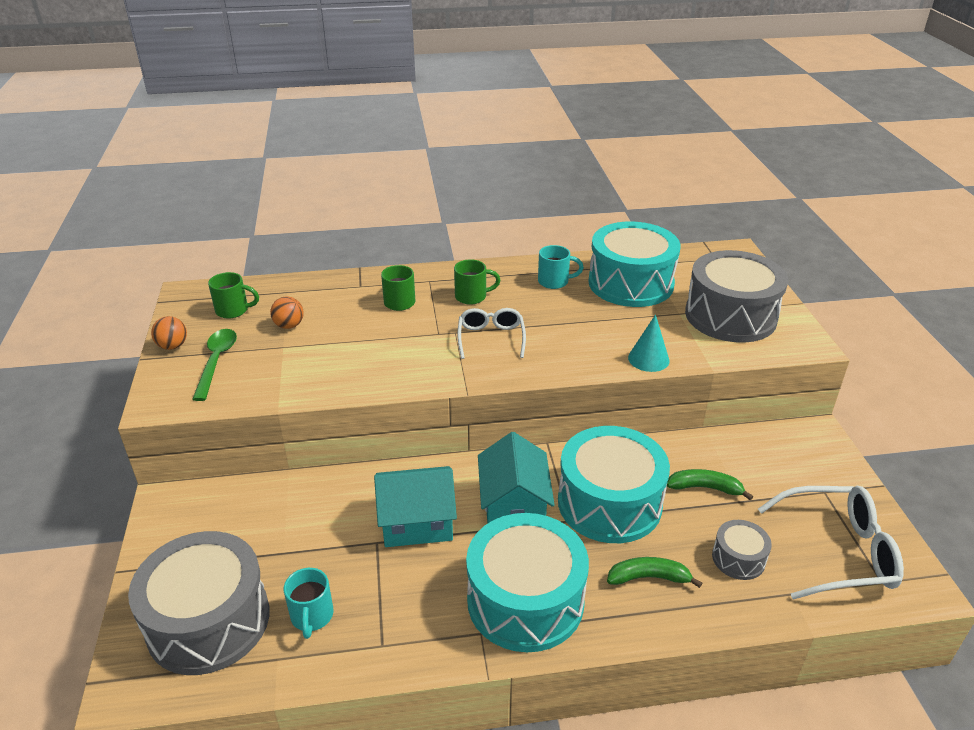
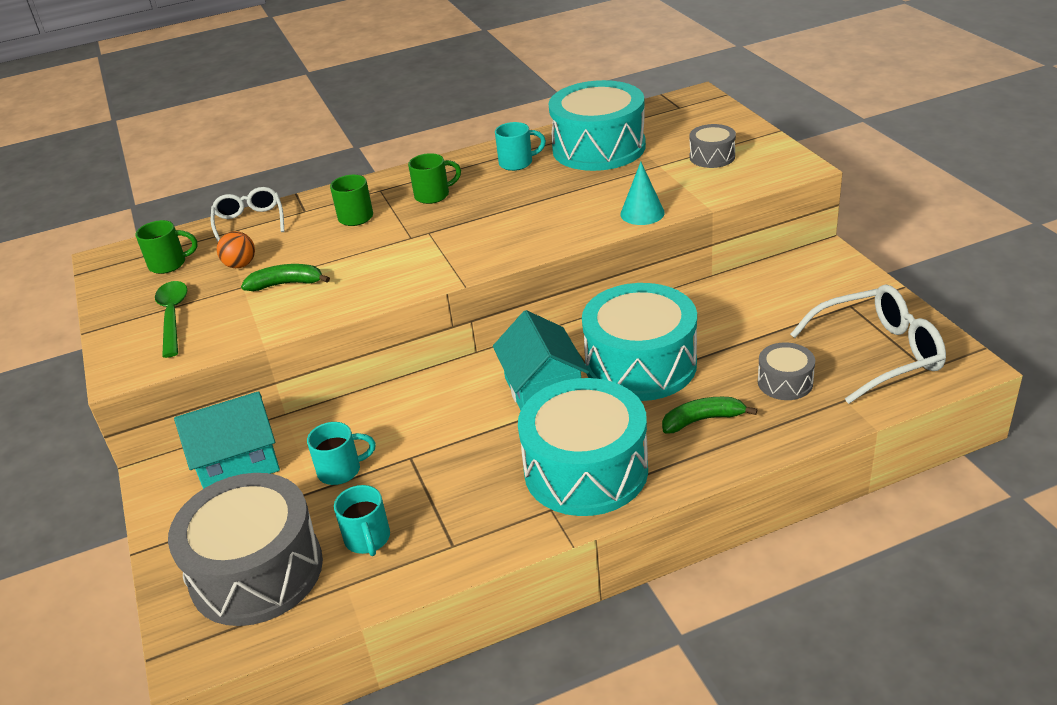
camera: 10 degrees left, 0 degrees up
(173, 346) = (114, 313): orange ball -> none
(314, 539) = (341, 470): none -> turquoise mug
(417, 522) = (446, 429): turquoise house -> turquoise house (238, 463)
(491, 338) = (469, 229): white glasses -> white glasses (250, 222)
(705, 488) = (732, 329): green banana -> green banana (286, 284)
(730, 316) = (712, 157): grey drum -> grey drum, size x0.47

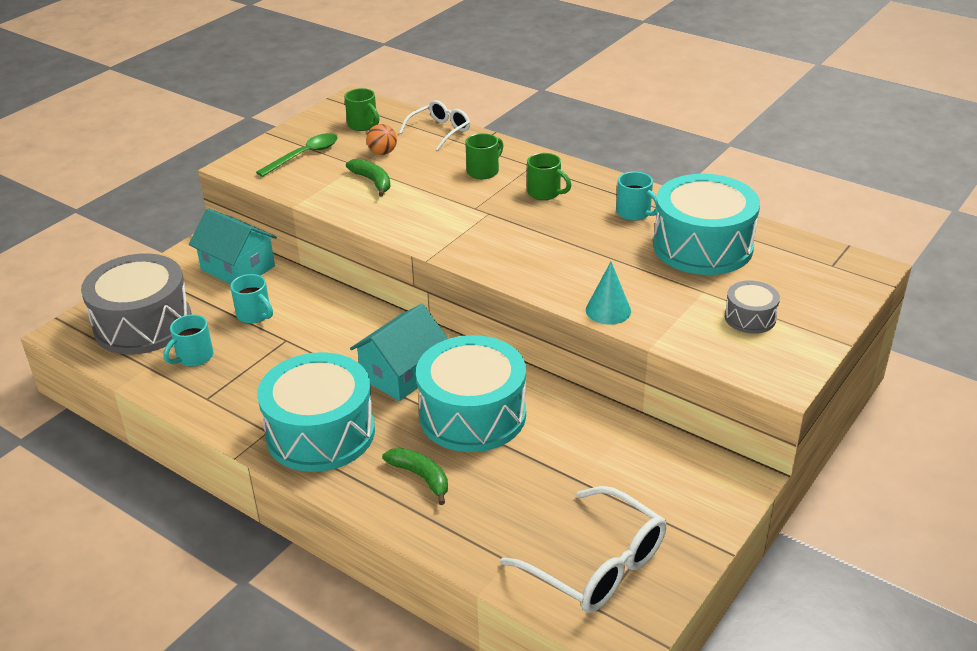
camera: 55 degrees right, 0 degrees up
(785, 382) = (507, 512): grey drum -> none

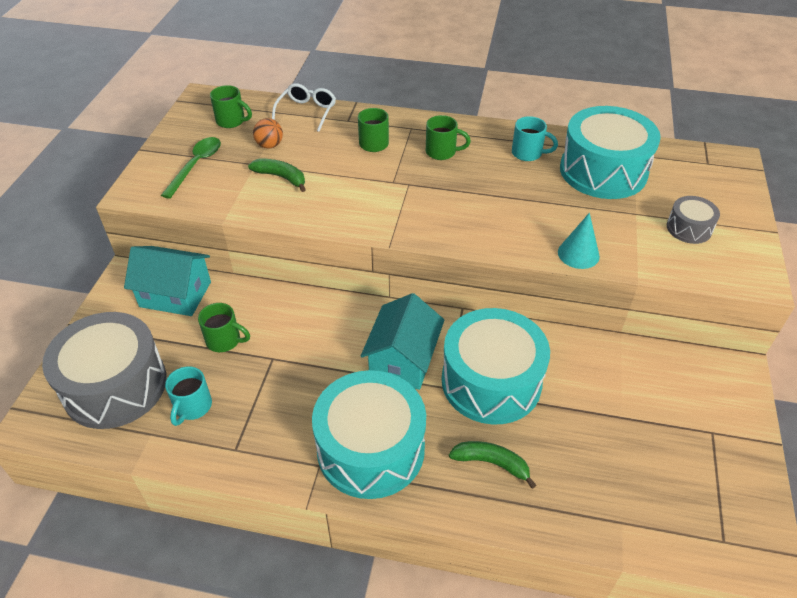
camera: 25 degrees left, 10 degrees up
(254, 315) = (224, 340): turquoise mug -> green mug
(597, 565) = (693, 497): white glasses -> none

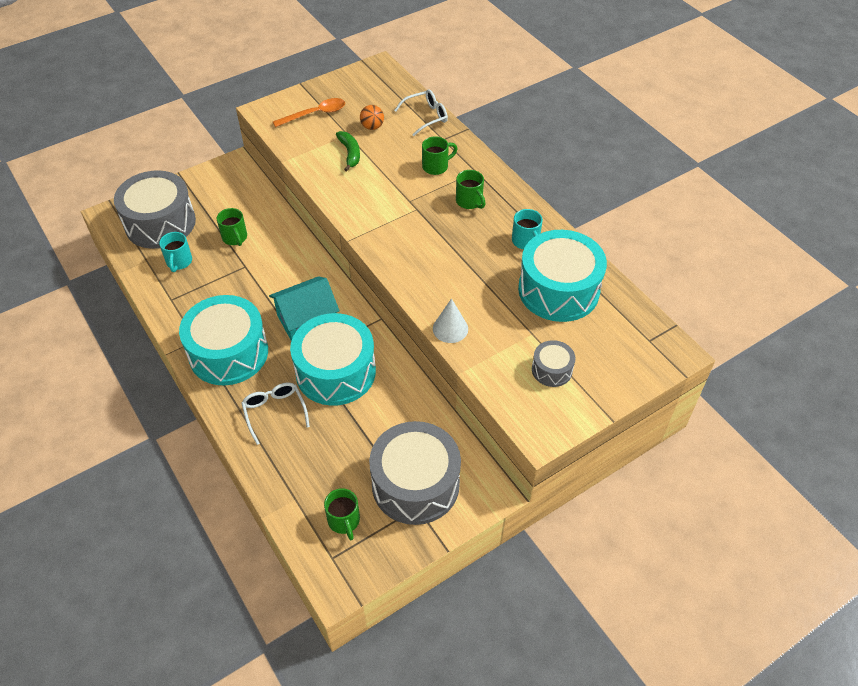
camera: 45 degrees right, 5 degrees up
(175, 294) = (244, 192): turquoise house -> none
(192, 407) = (179, 262): turquoise mug -> turquoise mug turned 60 degrees counterclockwise
(196, 165) = (315, 114): green spoon -> orange spoon
(231, 121) = (373, 95): green mug -> green mug (344, 521)
(491, 463) = (274, 412): green banana -> white glasses
(578, 254) = (450, 328): turquoise cone -> white cone
(684, 415) = (415, 484): none -> grey drum

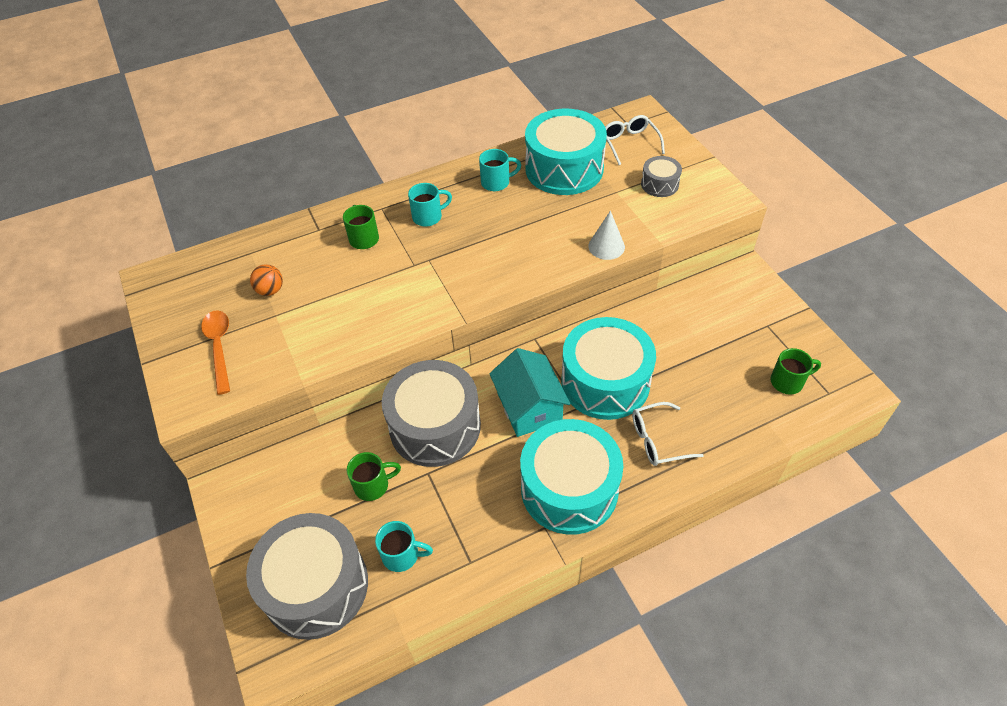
camera: 80 degrees left, 0 degrees up
(350, 153) = (313, 314): green banana -> none
(415, 484) = (742, 324): grey drum -> grey drum (435, 426)
(426, 116) = (272, 240): white glasses -> white glasses (629, 143)
(469, 201) = (428, 217): green mug -> turquoise mug

